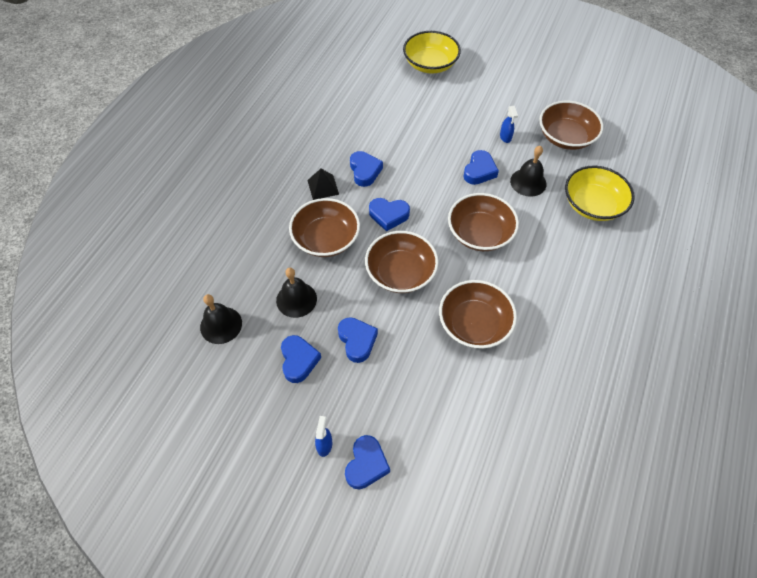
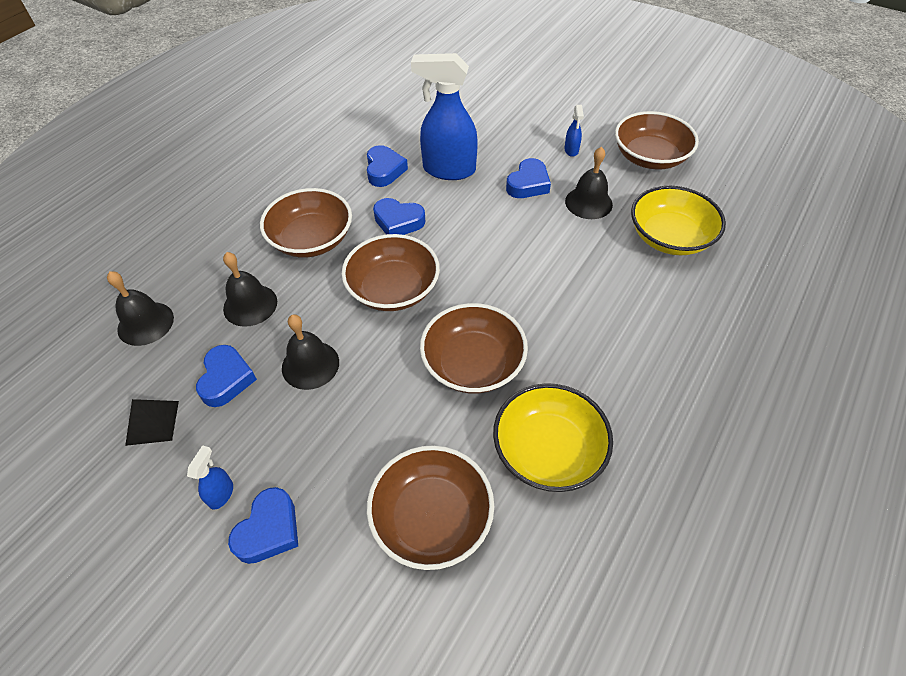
camera: 10 degrees right, 5 degrees down
(323, 187) = (327, 182): black pyramid -> black pyramid (152, 422)
(357, 341) = (310, 365): blue heart -> black bell
(415, 165) = (448, 170): none -> blue spray bottle
(430, 64) = (498, 67): yellow bowl -> yellow bowl (548, 451)
(480, 233) = (510, 254): brown bowl -> brown bowl (431, 517)

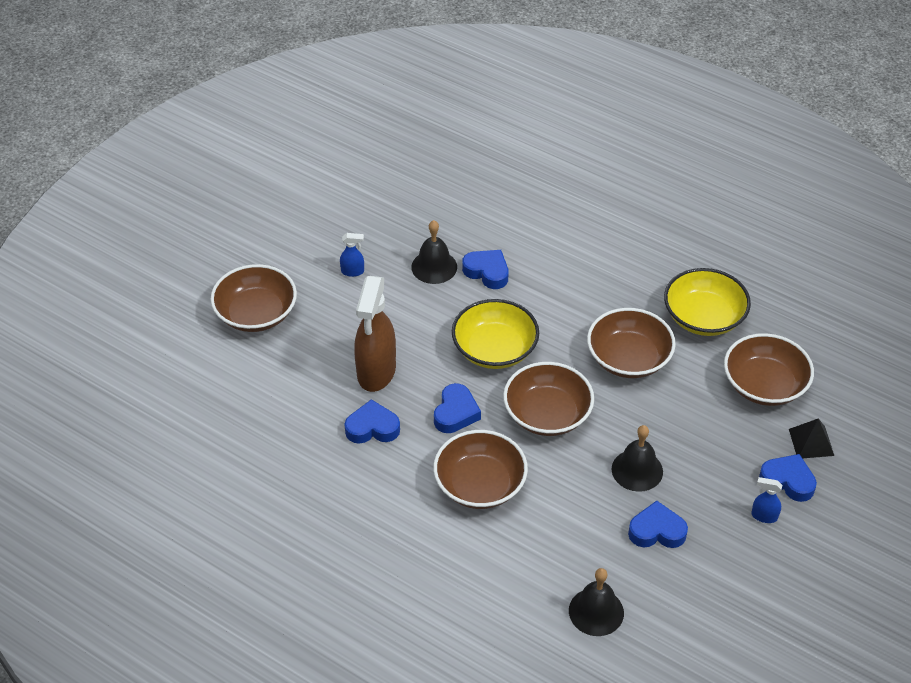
camera: 90 degrees left, 5 degrees down
(152, 422) = (706, 579): black pyramid -> black pyramid (811, 442)
(250, 305) = (569, 526): black bell -> none
(448, 170) = (376, 372): blue spray bottle -> brown spray bottle
(528, 184) = (404, 309): blue heart -> blue heart (487, 272)
(649, 157) = (369, 215): brown bowl -> brown bowl (256, 313)
(669, 237) = (482, 218): yellow bowl -> yellow bowl (494, 349)

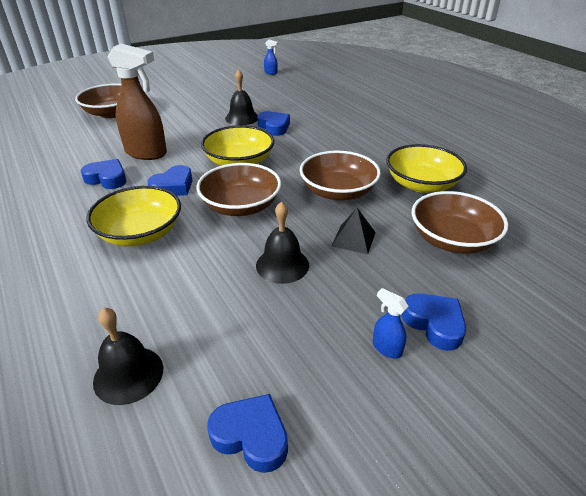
camera: 25 degrees right, 10 degrees down
(353, 271) = (190, 109): blue spray bottle -> blue spray bottle (271, 73)
(376, 372) = (146, 153): brown spray bottle -> brown spray bottle turned 105 degrees counterclockwise
(480, 484) = (140, 233): brown bowl -> yellow bowl
(657, 531) = (259, 321): blue heart -> blue heart (251, 436)
(811, 442) = (480, 297): black pyramid -> black pyramid (353, 239)

